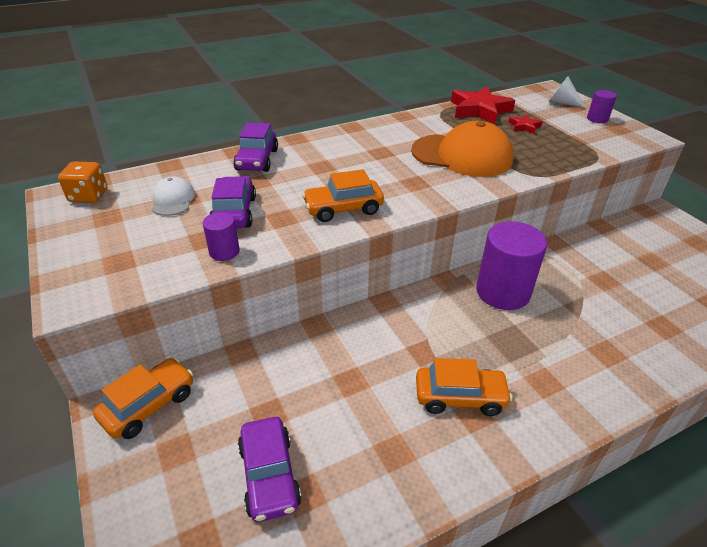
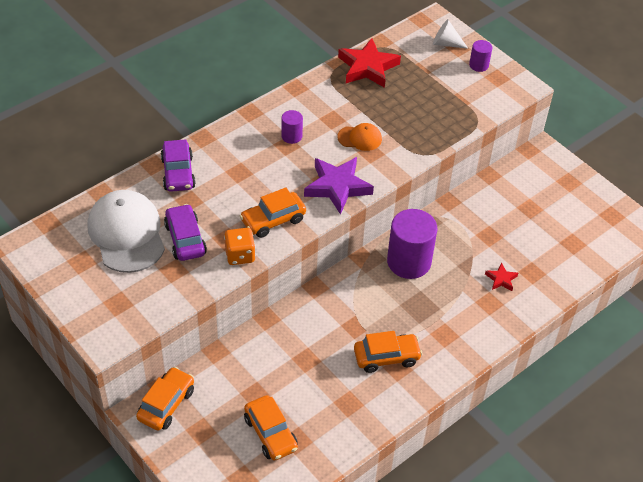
camera: 15 degrees left, 10 degrees up
(88, 196) = (51, 241): orange dice -> orange dice (240, 255)
(173, 200) = (126, 234): white cap -> white cap, size x2.05
(224, 252) = (195, 280): purple cylinder -> purple cylinder (291, 136)
(269, 475) = (270, 433): purple car -> orange car
(428, 190) = (337, 187): none -> purple star
(462, 155) = (360, 138): orange cap -> orange cap, size x0.49
(524, 126) = (412, 87): red star -> red star (501, 279)

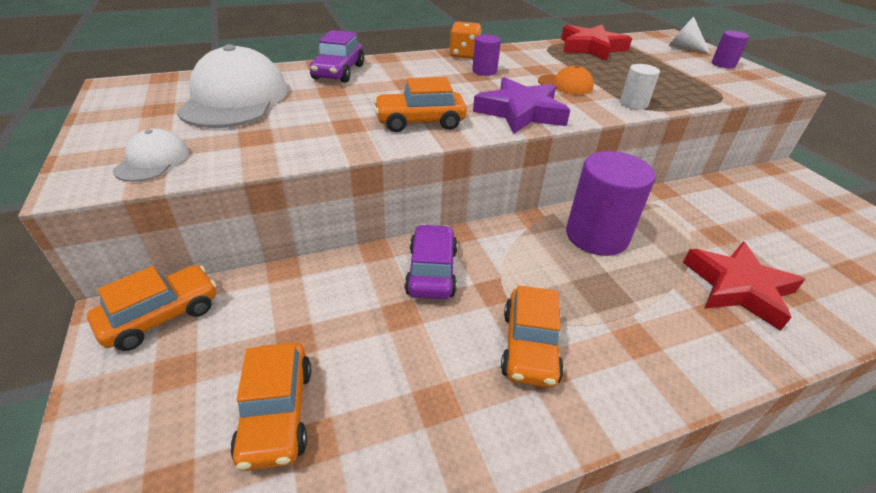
camera: 20 degrees right, 10 degrees down
(128, 312) = (152, 161): none -> white cap
(185, 239) = (297, 116): purple car -> purple car (432, 271)
(240, 255) = (353, 141): orange dice -> orange dice (464, 55)
(386, 357) = (529, 346): orange car -> orange car turned 90 degrees clockwise
(414, 151) = (633, 104): none -> white cylinder
(501, 279) = (738, 288): red star -> red star, size x2.07

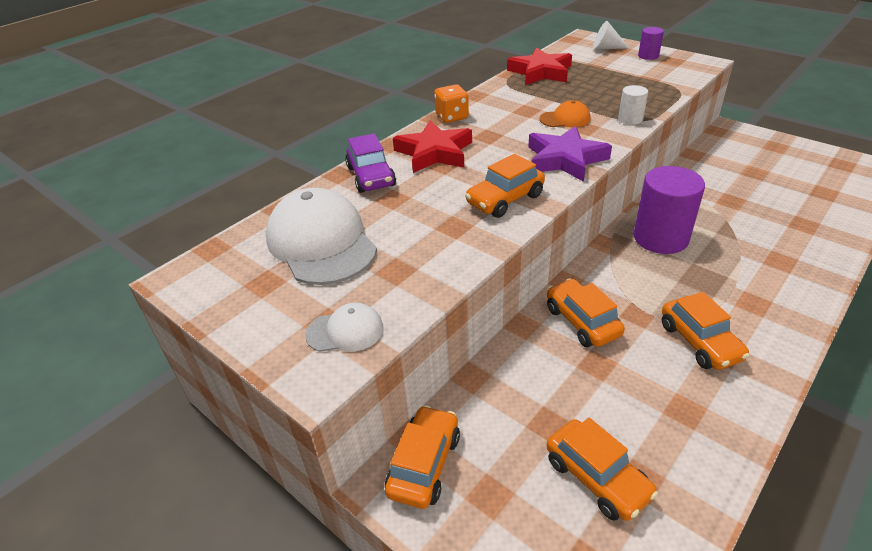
camera: 25 degrees left, 0 degrees up
(152, 161) = (345, 331): white cap -> white cap turned 105 degrees clockwise
(432, 271) = (582, 321): purple car -> orange car
(484, 71) = (489, 128): purple cylinder -> none
(738, 288) = (775, 236): red star -> red star (434, 153)

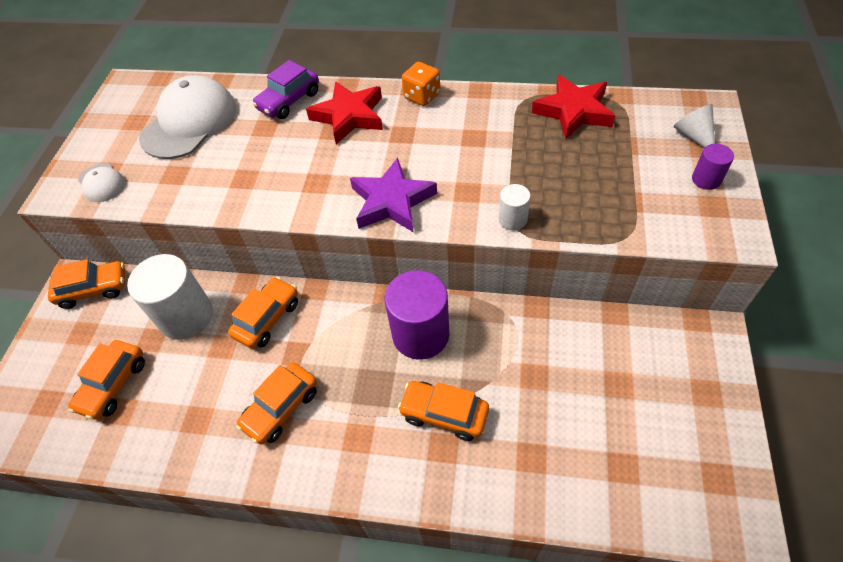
camera: 60 degrees right, 15 degrees up
(505, 199) = (298, 190): orange car -> orange car (444, 414)
(535, 383) = (186, 316): none -> white cylinder
(565, 119) = (475, 171): orange cap -> none

